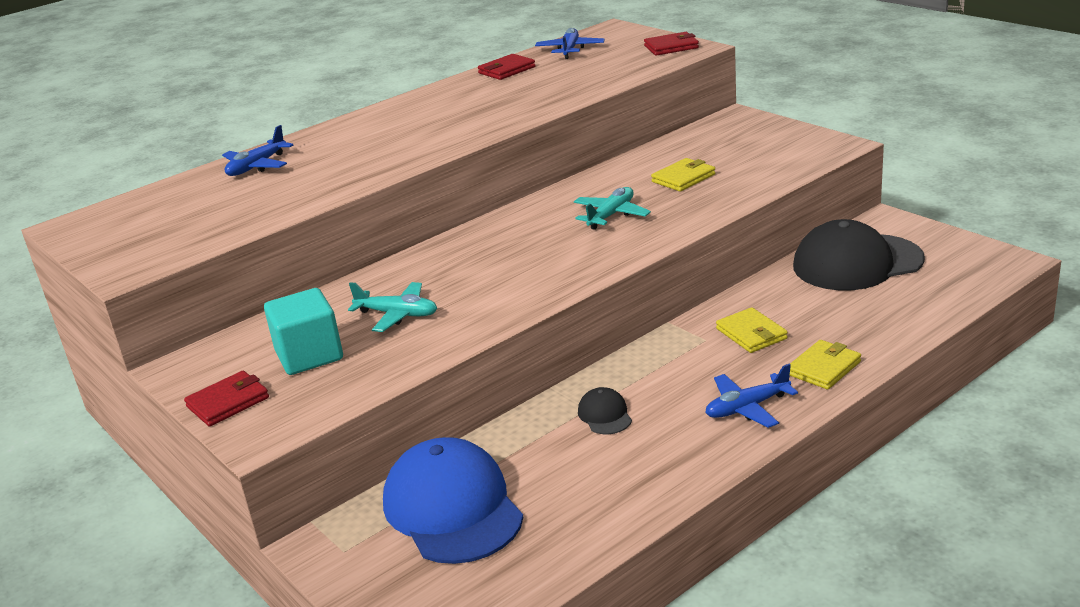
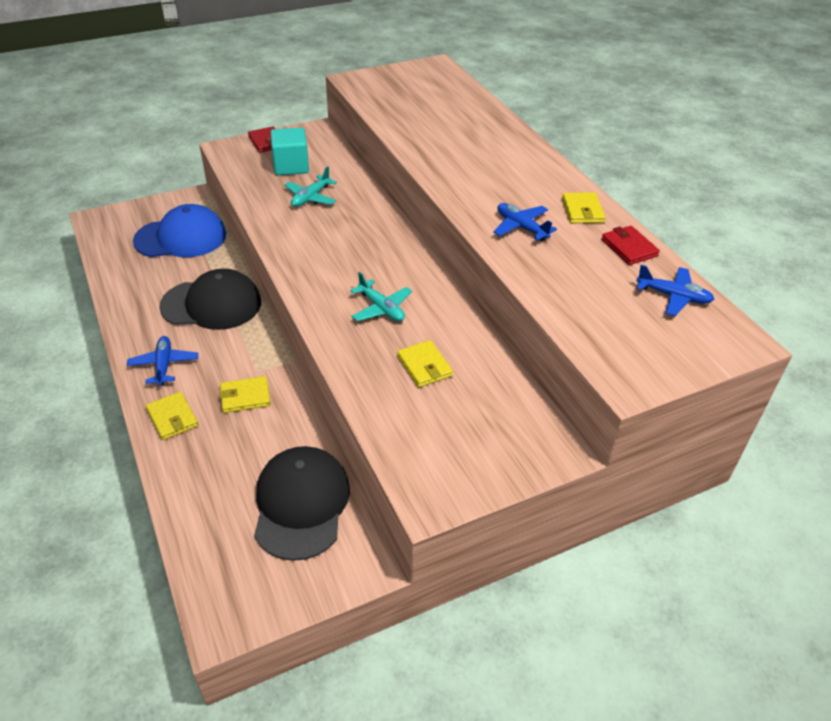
camera: 100 degrees right, 15 degrees up
(257, 166) = (480, 120): blue plane -> blue plane (521, 227)
(451, 93) = (582, 211): none -> yellow wallet
(604, 415) = (212, 304): black cap -> black cap, size x2.31
(671, 47) = (642, 367): red wallet -> none

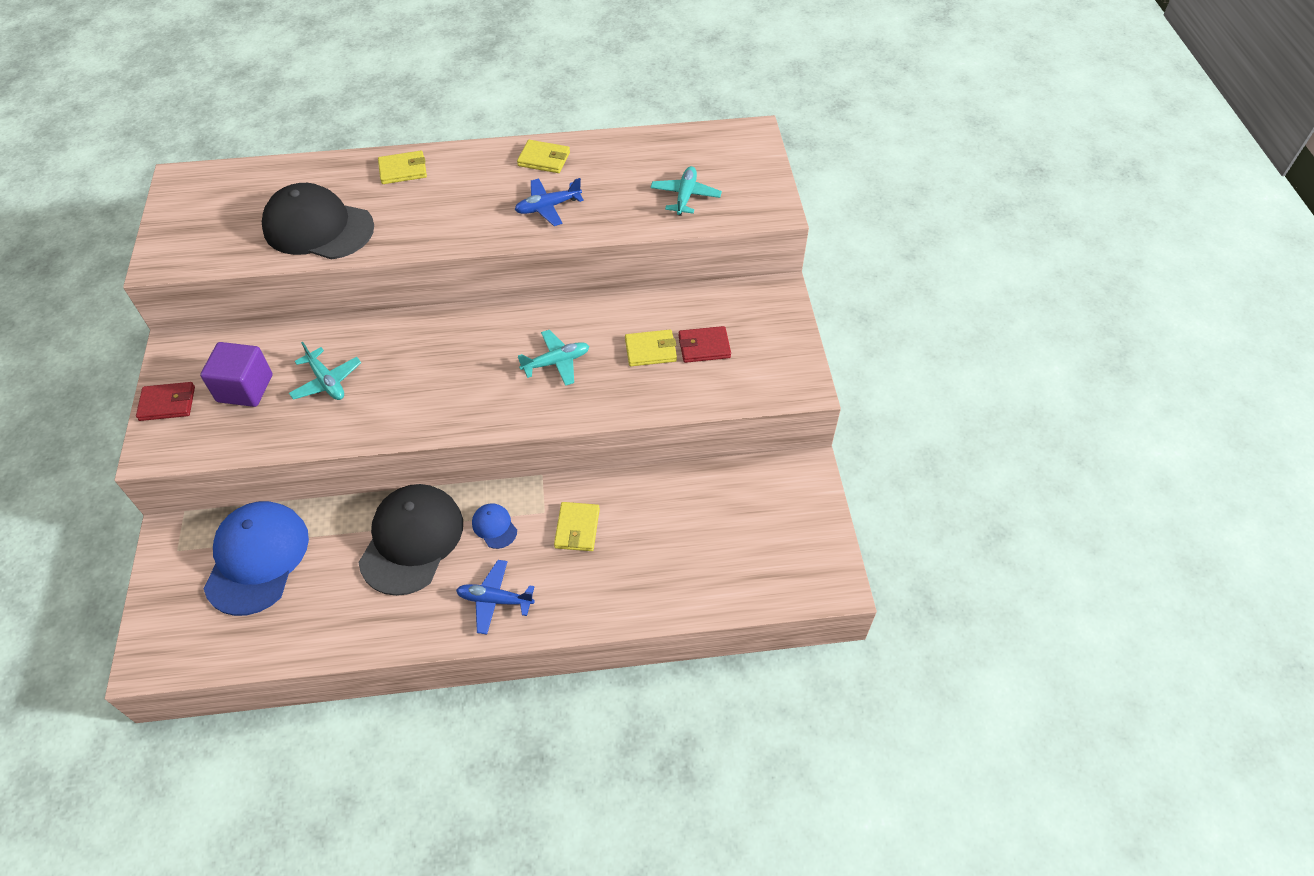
camera: 70 degrees left, 10 degrees up
(172, 418) = (581, 599): yellow wallet -> yellow wallet (403, 170)
(235, 345) = (494, 526): none -> blue cap
(291, 166) = (245, 388): turquoise cube -> purple cube
(301, 504) = (730, 504): black cap -> black cap (318, 227)
(599, 310) = (685, 196): none -> turquoise plane
(629, 248) = (613, 150): red wallet -> red wallet (704, 347)
(673, 296) = (687, 148): blue plane -> none

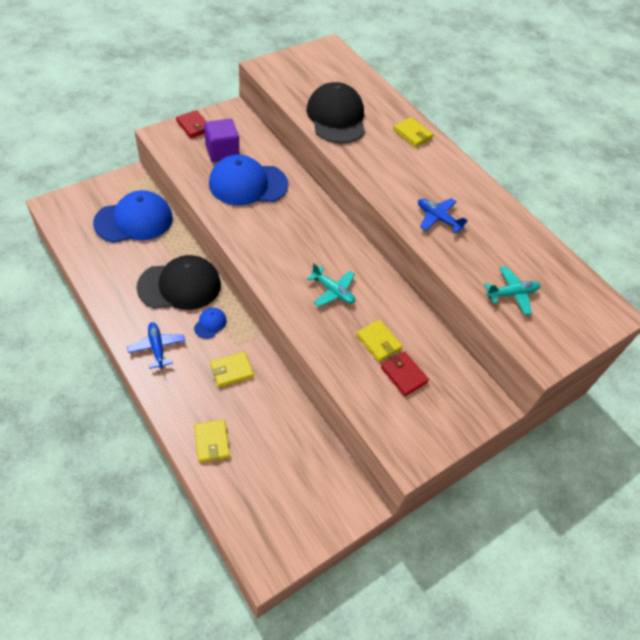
camera: 55 degrees right, 0 degrees up
(327, 381) = (248, 184): turquoise plane -> blue cap
(544, 159) = (480, 198): yellow wallet -> yellow wallet (212, 442)

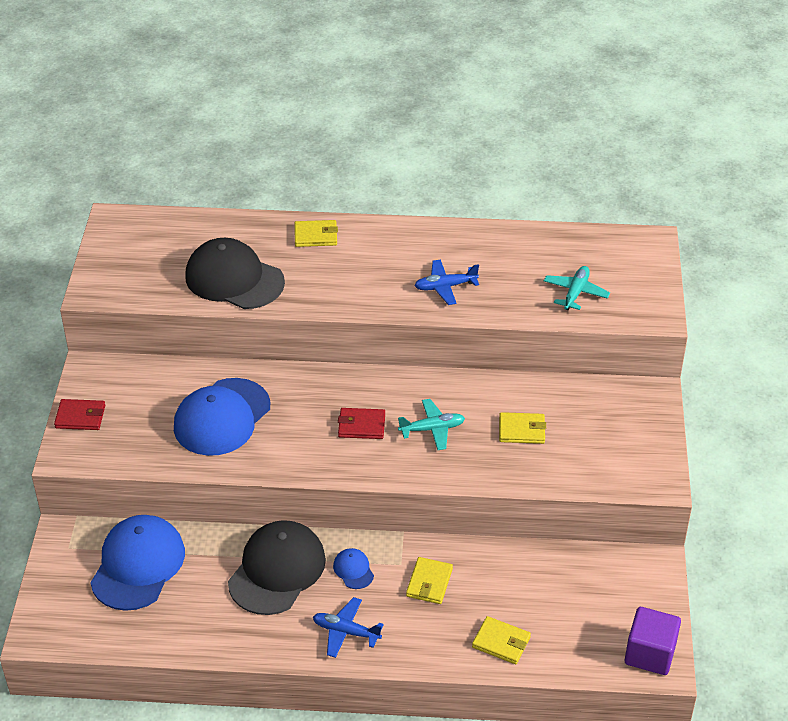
camera: 45 degrees left, 10 degrees down
(222, 151) = (149, 413): purple cube -> purple cube (650, 653)
(403, 375) = (572, 434): red wallet -> red wallet (361, 426)

